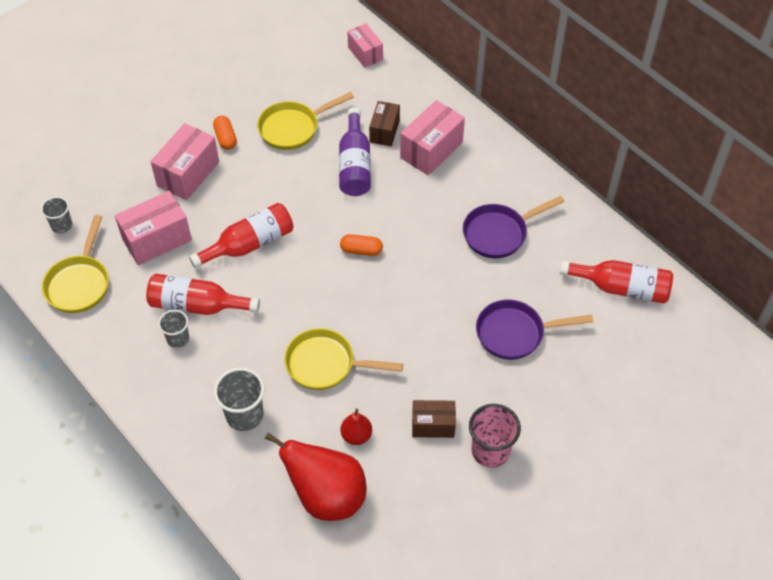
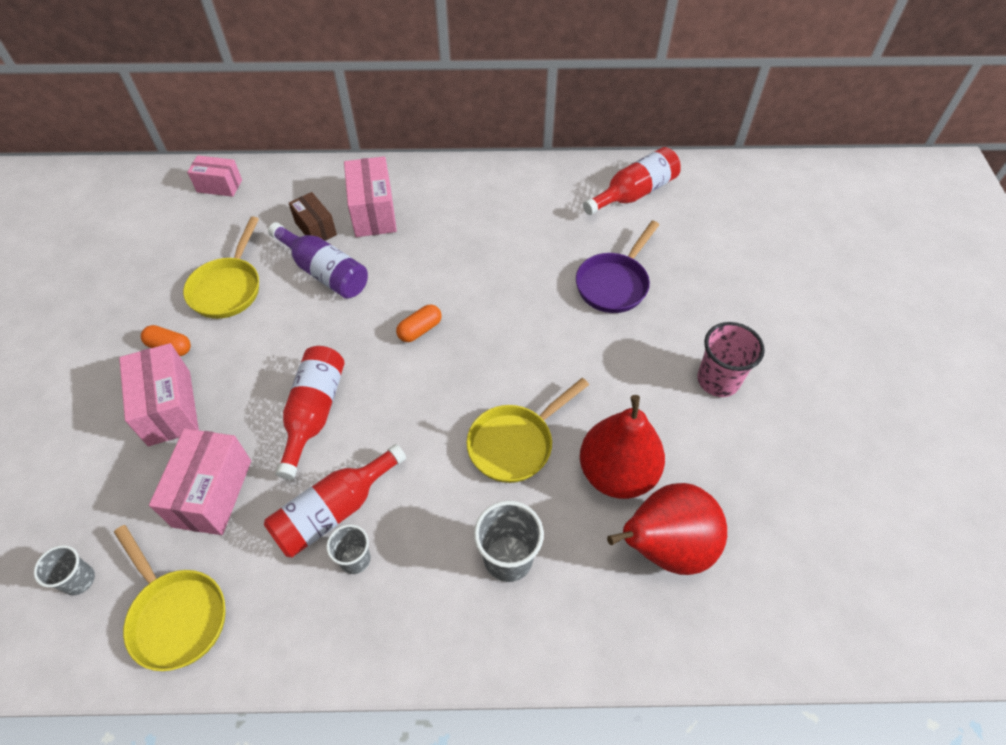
camera: 50 degrees left, 0 degrees up
(356, 435) = (617, 473): red pear -> red pear, size x2.12
(433, 425) = (656, 404): brown box -> none
(499, 233) = (505, 227): purple pan -> none

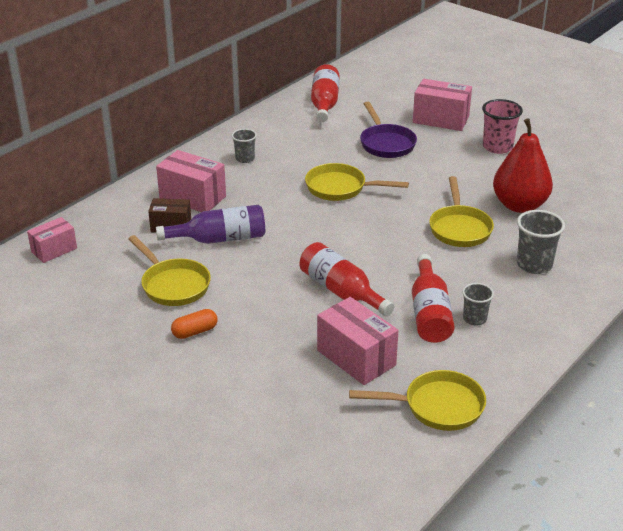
camera: 50 degrees left, 20 degrees down
(79, 580) = (360, 442): grey cup -> grey cup (245, 159)
(169, 408) = (254, 351): pink box -> pink box (441, 119)
(420, 330) = (327, 223): orange capsule -> none
(492, 301) = (340, 188): none -> yellow pan
(665, 547) = (581, 213): red pear -> none

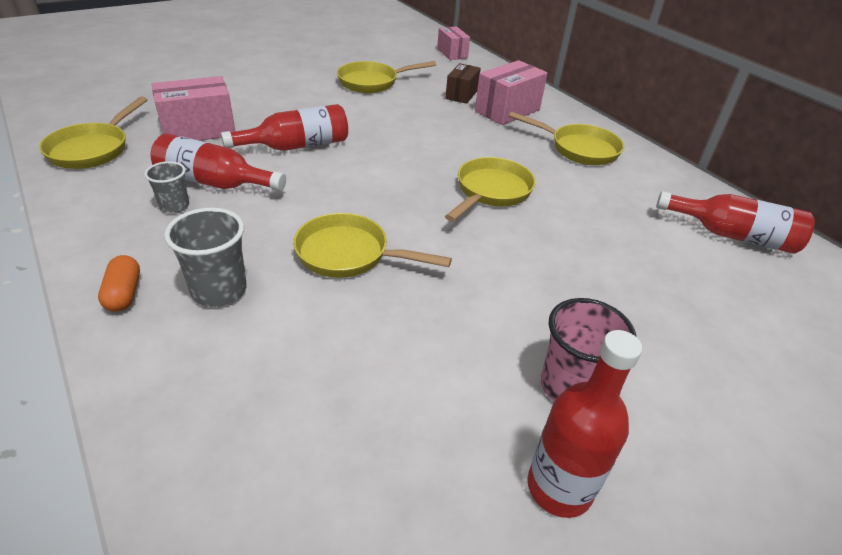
camera: 105 degrees right, 5 degrees up
(195, 332) = (304, 80): orange capsule -> orange capsule (124, 293)
(220, 239) = (427, 110): purple bottle -> none
(245, 159) = (579, 149): grey cup -> yellow pan
(386, 143) = (602, 258): purple pan -> none
(441, 119) = (685, 346): pink box -> none
(519, 205) = (369, 337): red pear -> none
(553, 146) = (559, 487): none -> red bottle

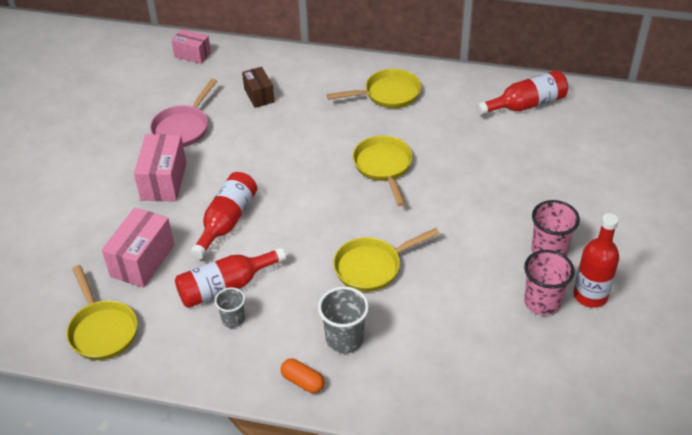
camera: 40 degrees left, 5 degrees up
(372, 82) = (183, 128): yellow pan -> pink pan
(478, 436) = (542, 302): none -> pink cup
(507, 110) = (307, 90): pink box -> pink box (164, 181)

